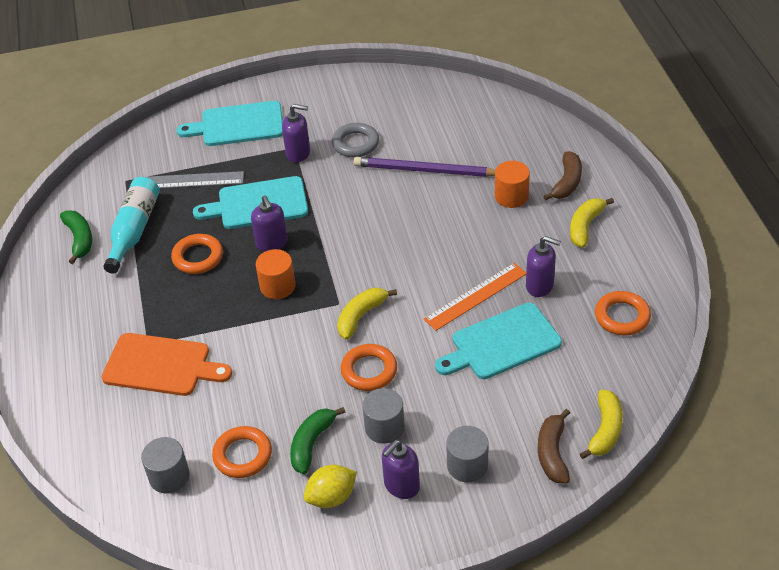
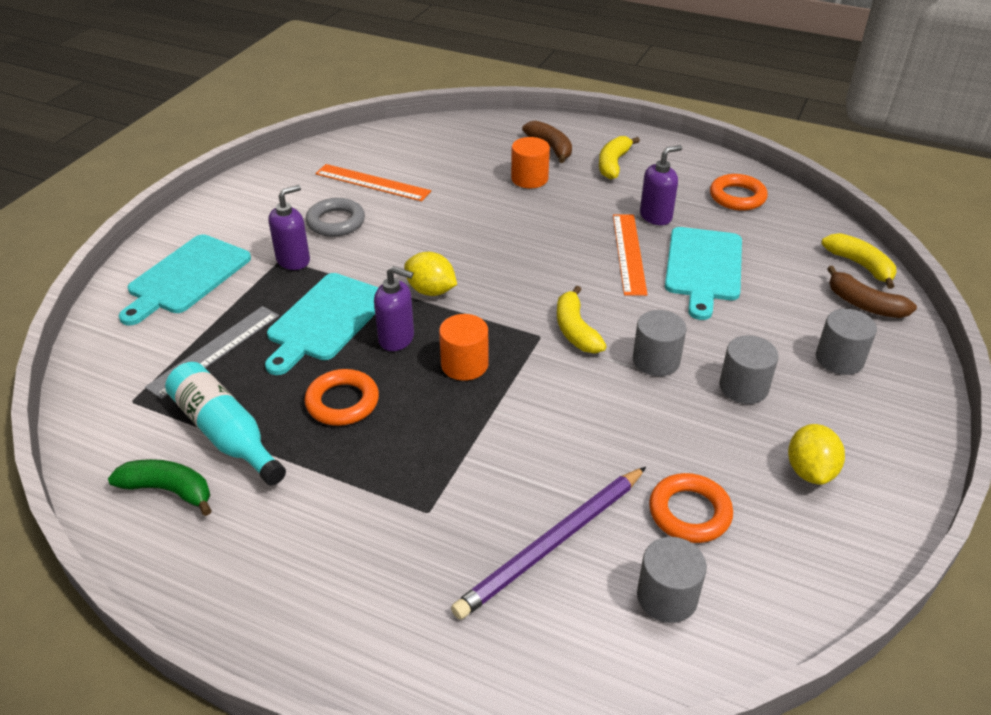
camera: 55 degrees left, 5 degrees down
(161, 365) = (477, 517): orange cutting board -> none
(311, 443) = (720, 449): green banana -> none
(332, 229) = (431, 291): none -> yellow lemon
(369, 371) = (656, 360): orange ring -> grey cylinder
(401, 486) = (832, 413): purple soap dispenser -> none
(416, 129) = (372, 183): none -> orange ruler
(425, 170) = (432, 203): purple pencil -> purple pencil (552, 544)
(585, 226) = (613, 164): yellow banana -> yellow banana turned 45 degrees clockwise

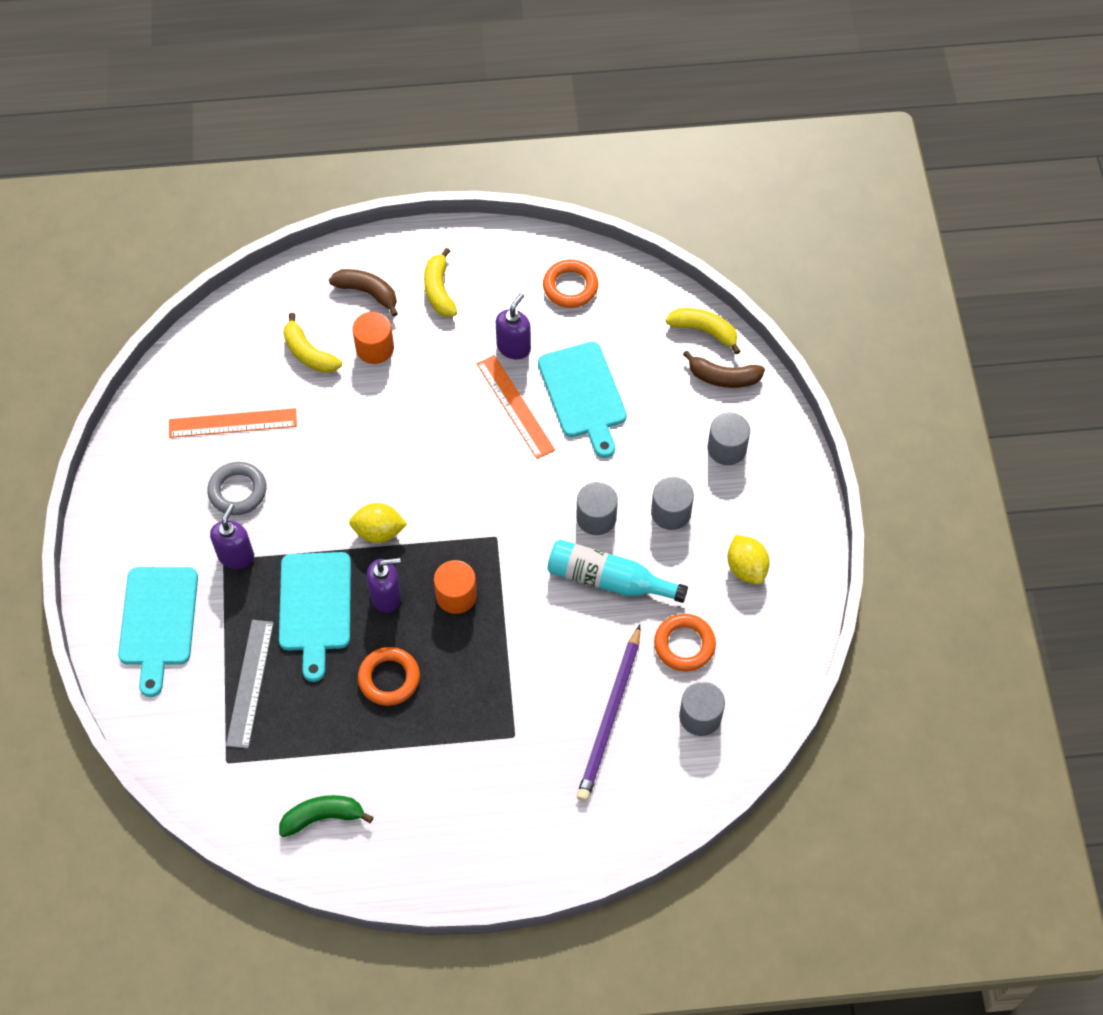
camera: 30 degrees left, 20 degrees up
(225, 433) = (324, 751): turquoise bottle -> turquoise bottle (609, 580)
(575, 330) = (520, 517): yellow banana -> yellow banana (309, 353)

